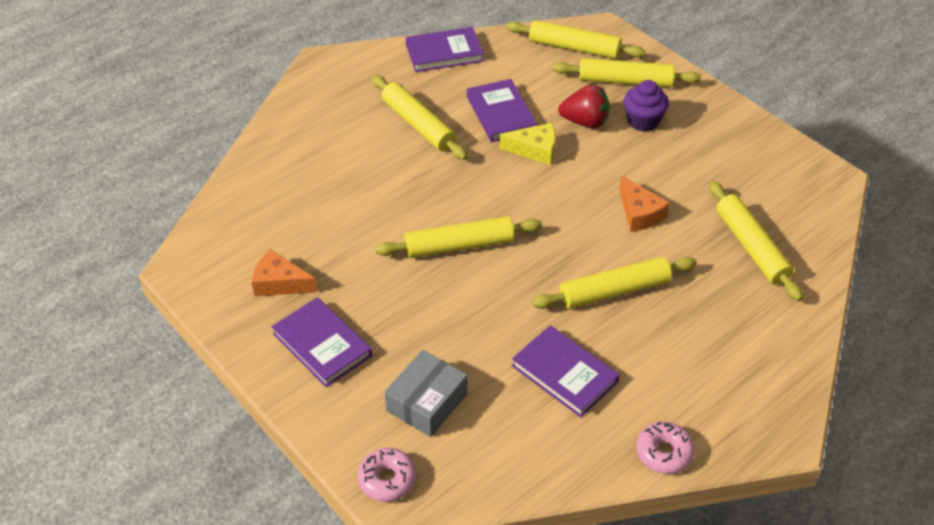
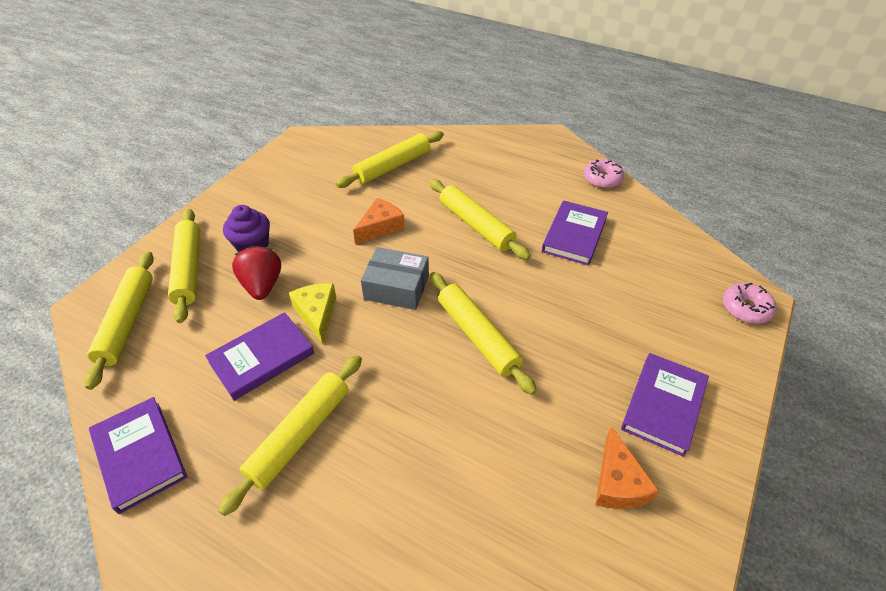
camera: 110 degrees left, 0 degrees up
(427, 402) = (661, 306): grey box -> grey box (396, 288)

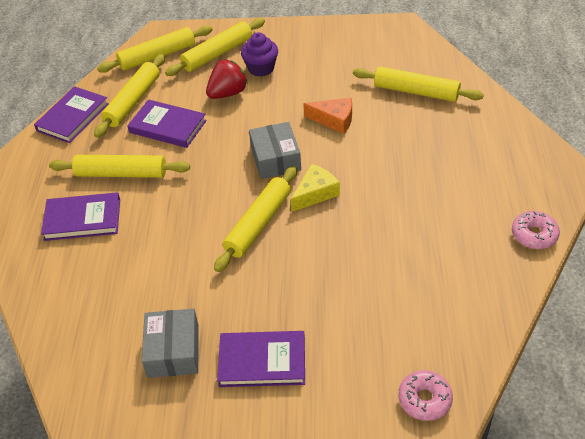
camera: 65 degrees right, 0 degrees up
(317, 314) = (221, 131): yellow cheese -> yellow cheese (315, 193)
(476, 225) = (384, 173): yellow rolling pin -> yellow rolling pin (133, 101)
(574, 235) = (426, 241): purple book -> purple book (82, 219)
(618, 482) = (173, 351): orange cheese -> grey box

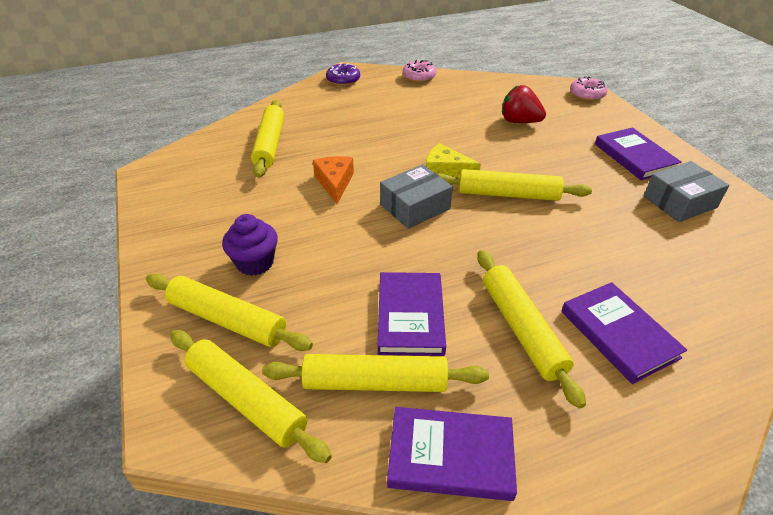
camera: 115 degrees left, 5 degrees down
(228, 93) = (318, 278): red strawberry -> red strawberry (519, 121)
(543, 164) = (343, 80): none -> purple donut

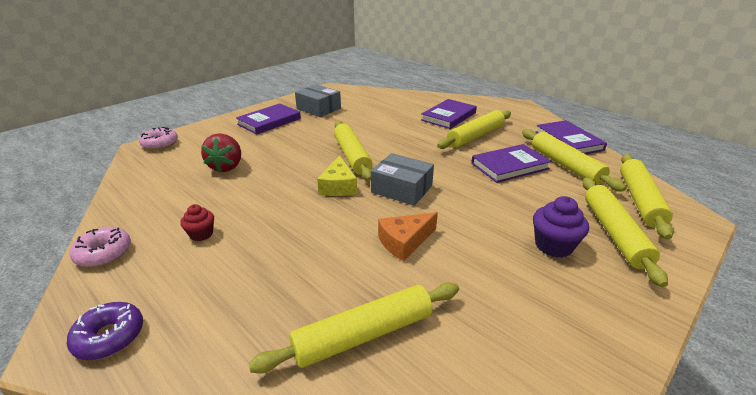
camera: 115 degrees left, 10 degrees down
(415, 105) = (201, 234): none -> red cupcake

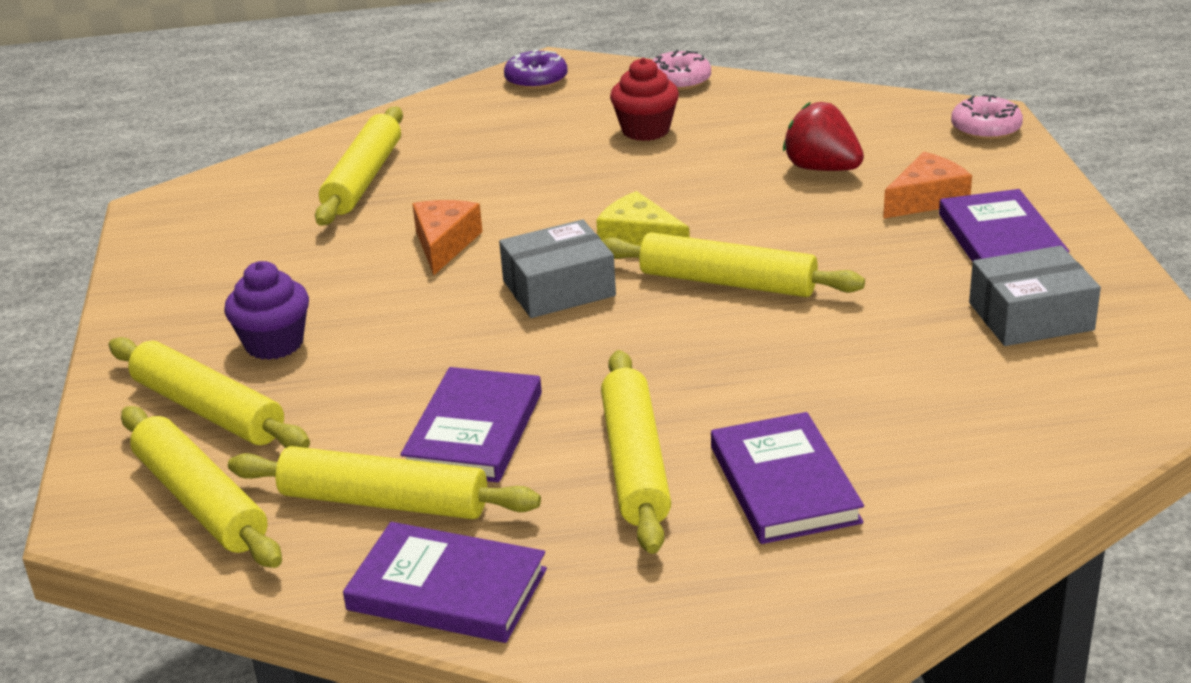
camera: 130 degrees right, 0 degrees up
(201, 234) = (645, 130): red cupcake -> red cupcake, size x1.58
(244, 139) = (926, 199): none -> orange cheese

